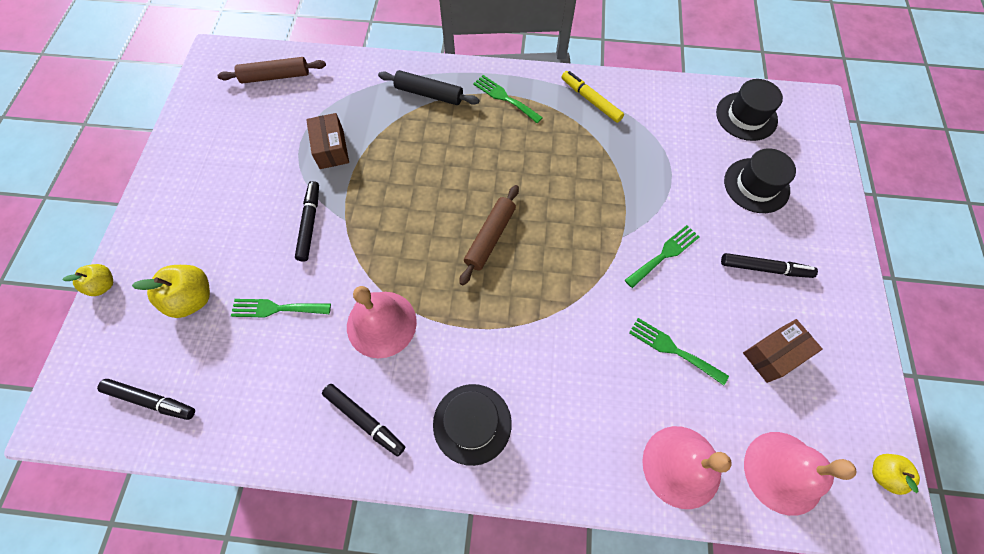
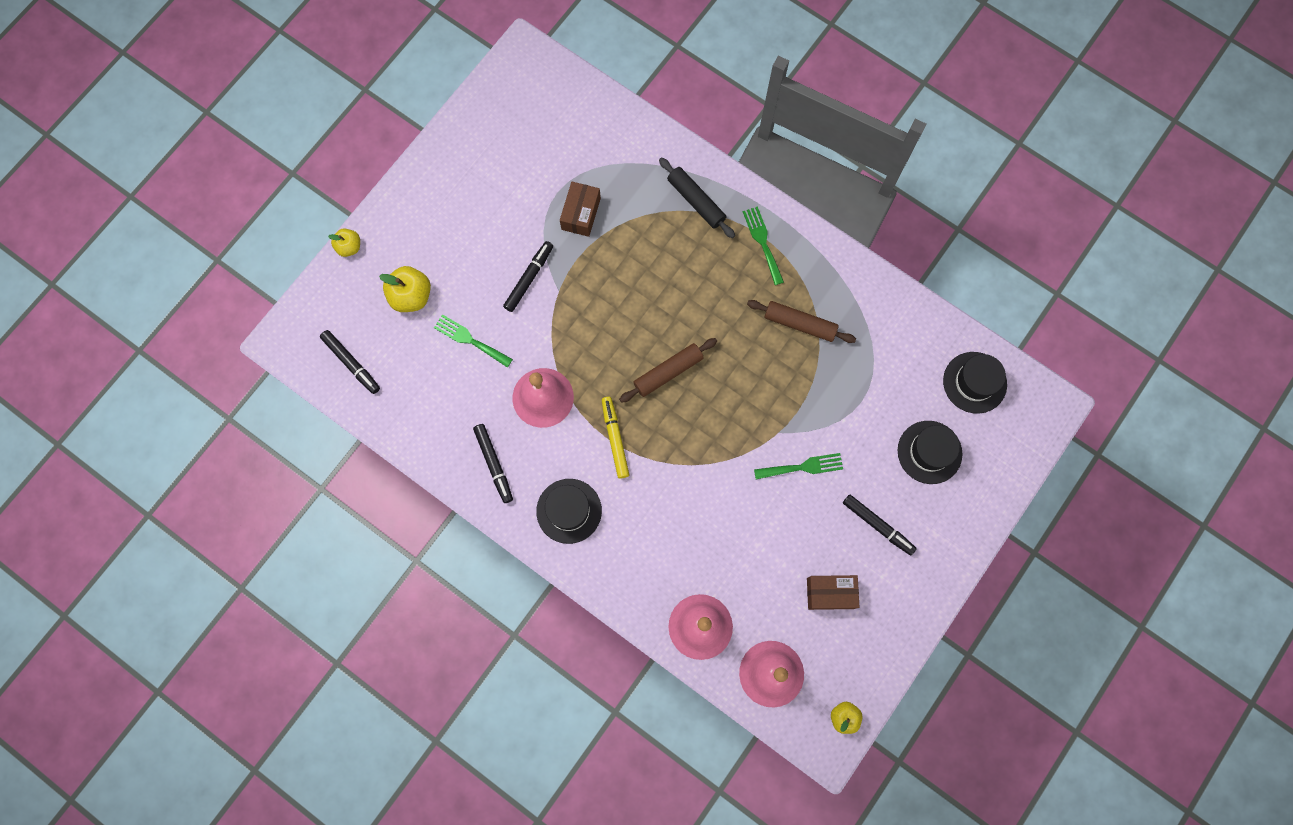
camera: 30 degrees right, 10 degrees up
(275, 76) = (568, 107): brown rolling pin -> brown rolling pin (799, 324)
(591, 100) = (840, 287): yellow marker -> yellow marker (615, 438)
(673, 349) = (754, 544): green fork -> none

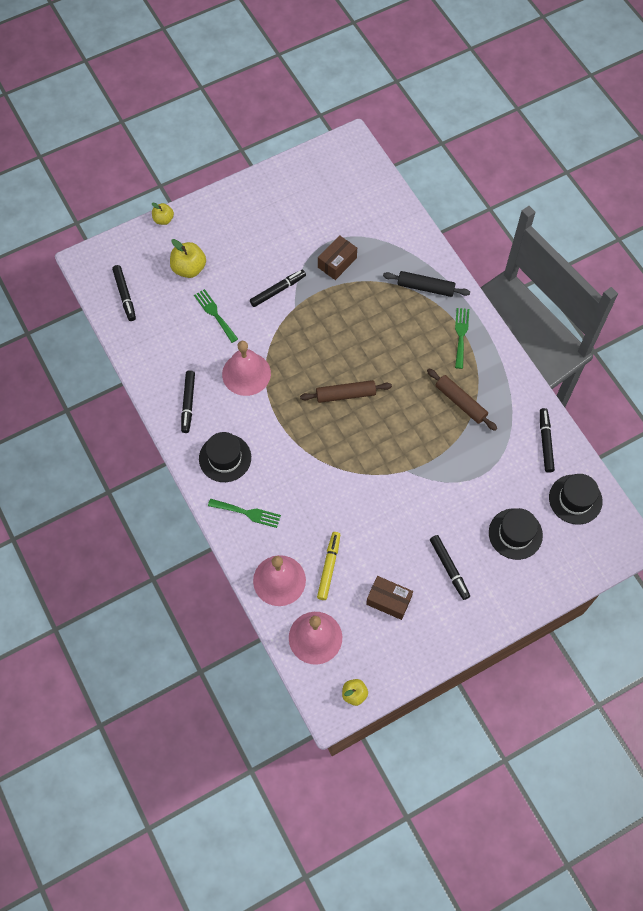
camera: 25 degrees right, 10 degrees down
(615, 438) = (284, 423): yellow marker -> yellow marker (329, 567)
(696, 201) = (425, 287): black rolling pin -> black rolling pin turned 60 degrees counterclockwise
(802, 467) = (412, 502): green fork -> green fork (247, 513)
(913, 329) = (545, 442): none -> black marker

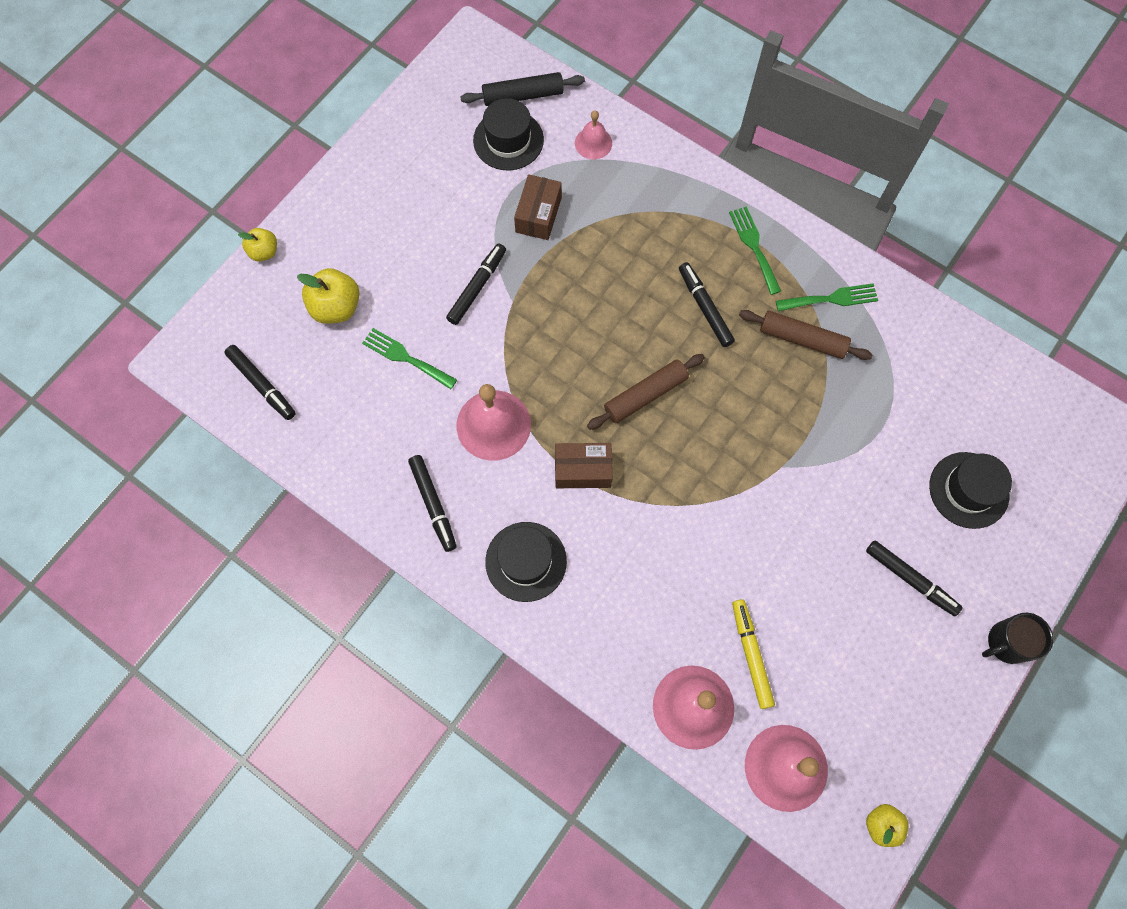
camera: 25 degrees left, 5 degrees up
(247, 513) = (598, 628): green fork -> green fork (831, 299)
(388, 600) = (856, 664): brown box -> brown box (582, 470)
(394, 233) = (593, 143): none -> pink bell
(425, 287) = (674, 201): black rolling pin -> black rolling pin (523, 95)
(488, 630) = (1007, 643): none -> black mug
(545, 442) = (939, 346): black marker -> black marker (705, 307)
(575, 499) = (1017, 407): black hat -> black hat (508, 140)

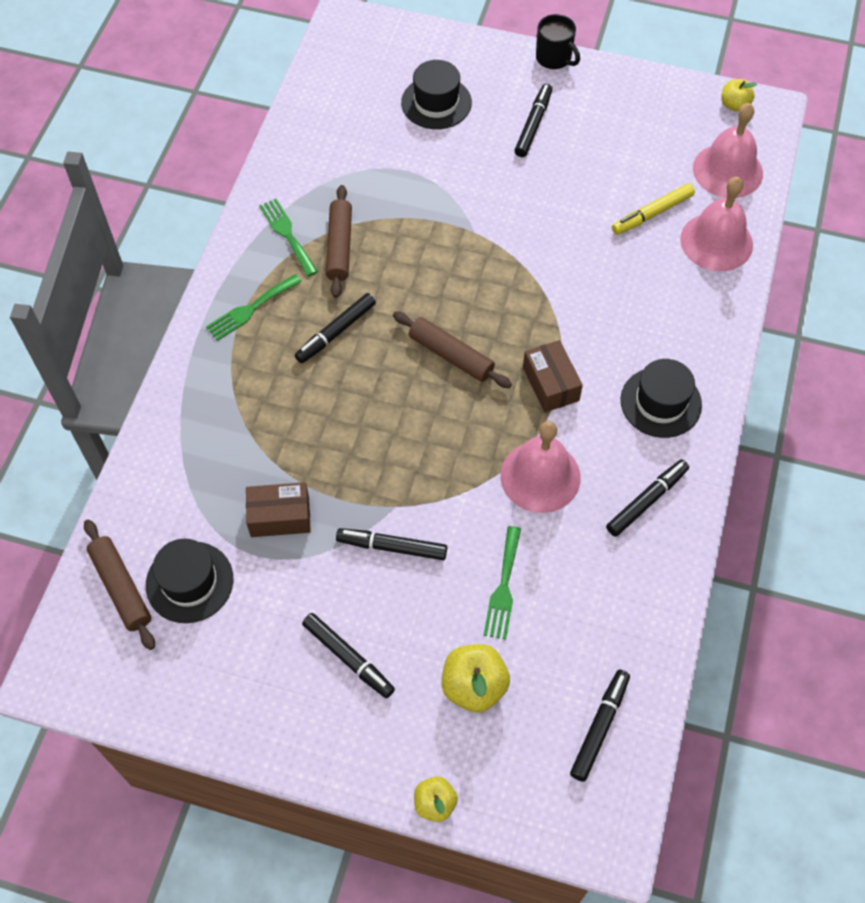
camera: 110 degrees left, 10 degrees down
(399, 228) = (348, 658): none -> black marker
(523, 95) = (121, 588): black rolling pin -> brown rolling pin
(593, 143) = (167, 492): pink bell -> none

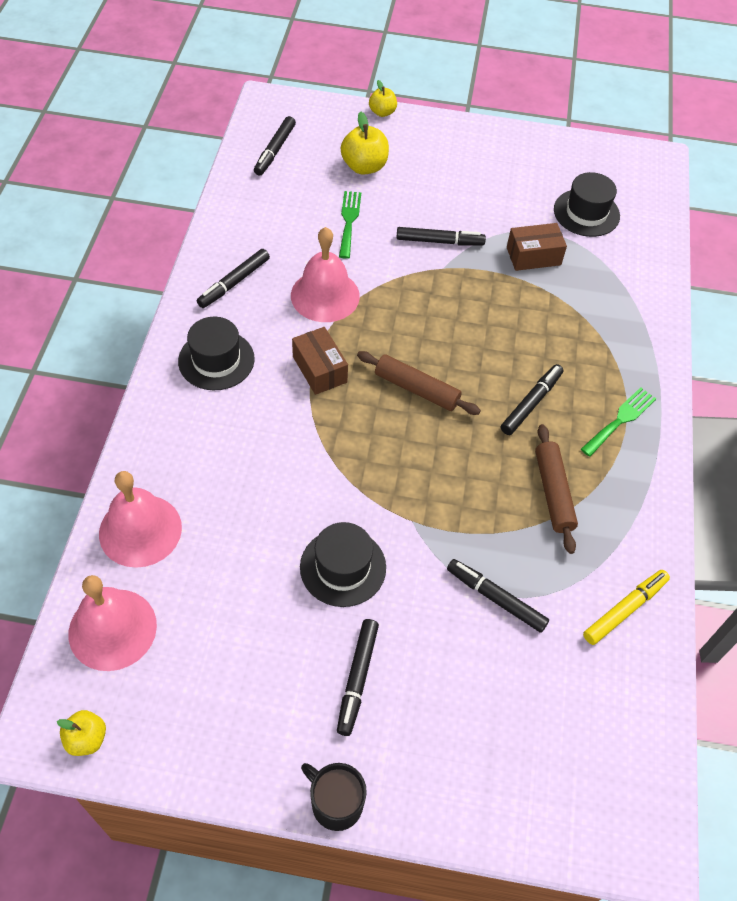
camera: 170 degrees right, 5 degrees down
(121, 588) = (635, 207): brown rolling pin -> none
(287, 234) = (613, 502): green fork -> none
(348, 658) = (456, 177): black marker -> black marker (496, 598)
(436, 103) = (487, 704): black hat -> black hat (343, 567)
(652, 214) = (211, 560): yellow marker -> yellow marker (625, 610)

